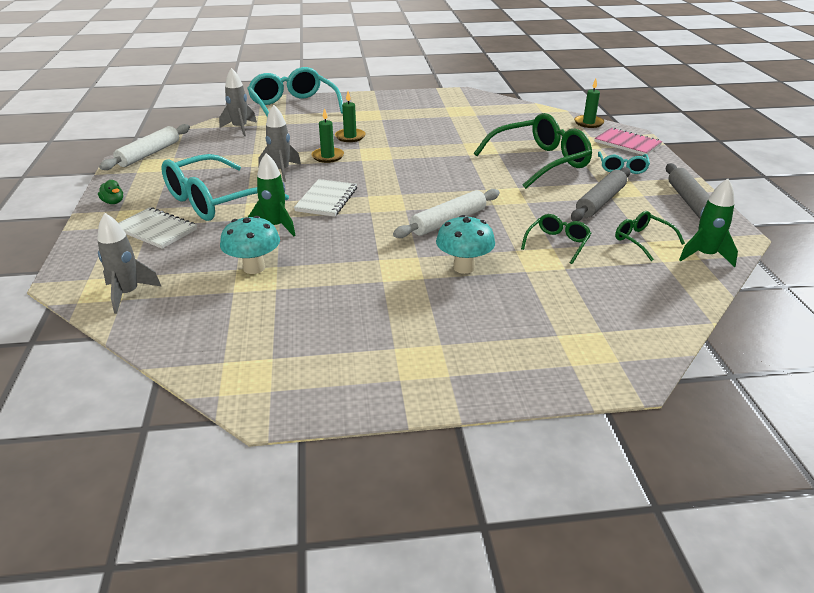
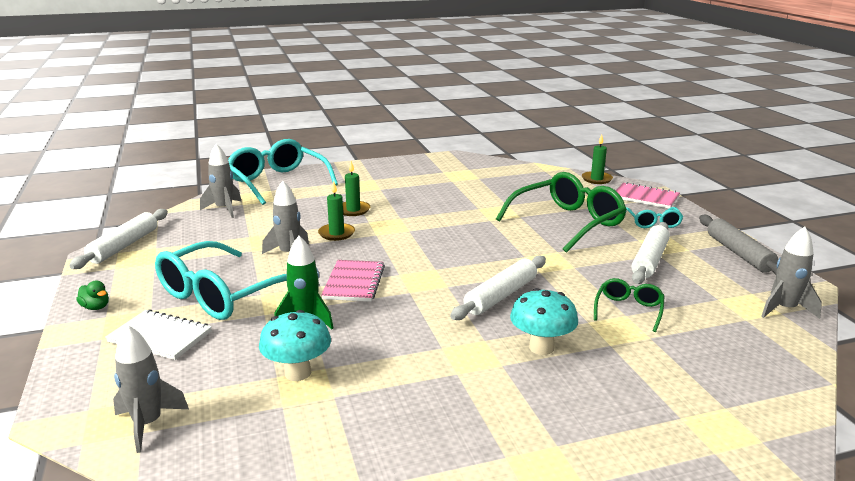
camera: 10 degrees left, 10 degrees down
(326, 200) = (354, 282): white notebook -> pink notebook
(600, 201) = (649, 260): grey rolling pin -> white rolling pin
(642, 240) = (714, 299): green glasses -> none
(705, 255) = (784, 309): green rocket -> grey rocket

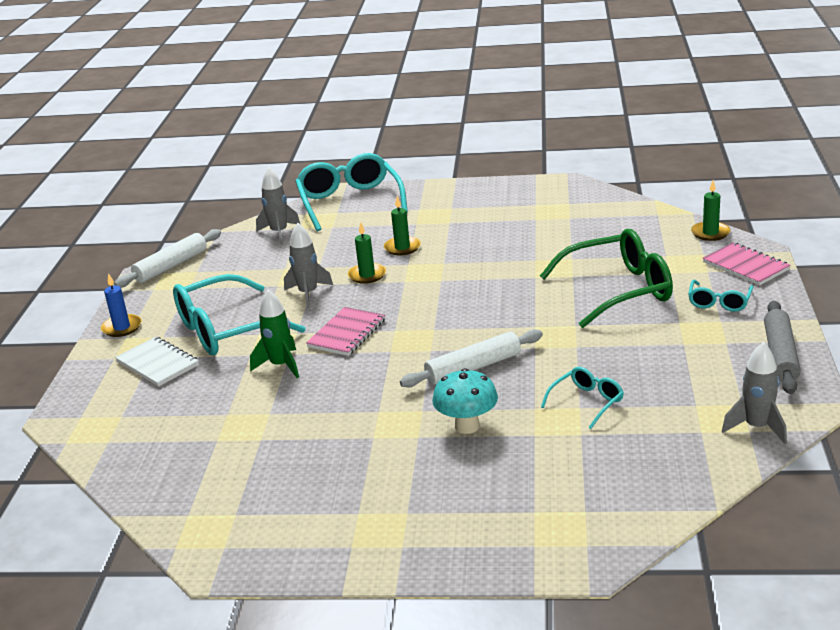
camera: 25 degrees right, 5 degrees up
(95, 307) = (122, 327): green duck -> blue candle
(148, 424) = (115, 436): grey rocket -> none
(298, 373) = (245, 414): turquoise mushroom -> none
(628, 310) = (586, 402): green glasses -> turquoise glasses
(649, 260) = (666, 349): white rolling pin -> none

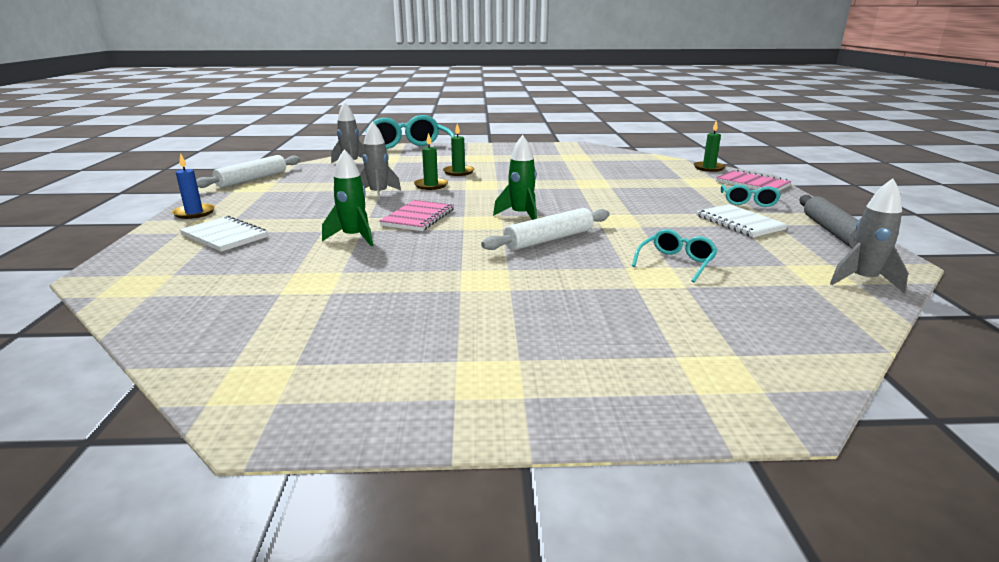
camera: 10 degrees left, 5 degrees down
(227, 330) = (300, 215): turquoise glasses -> none
(455, 329) = (521, 215): none -> green rocket
(467, 426) = (561, 281): turquoise mushroom -> none
(617, 290) = (655, 195): green glasses -> none
(686, 340) = (739, 223): none -> white notebook

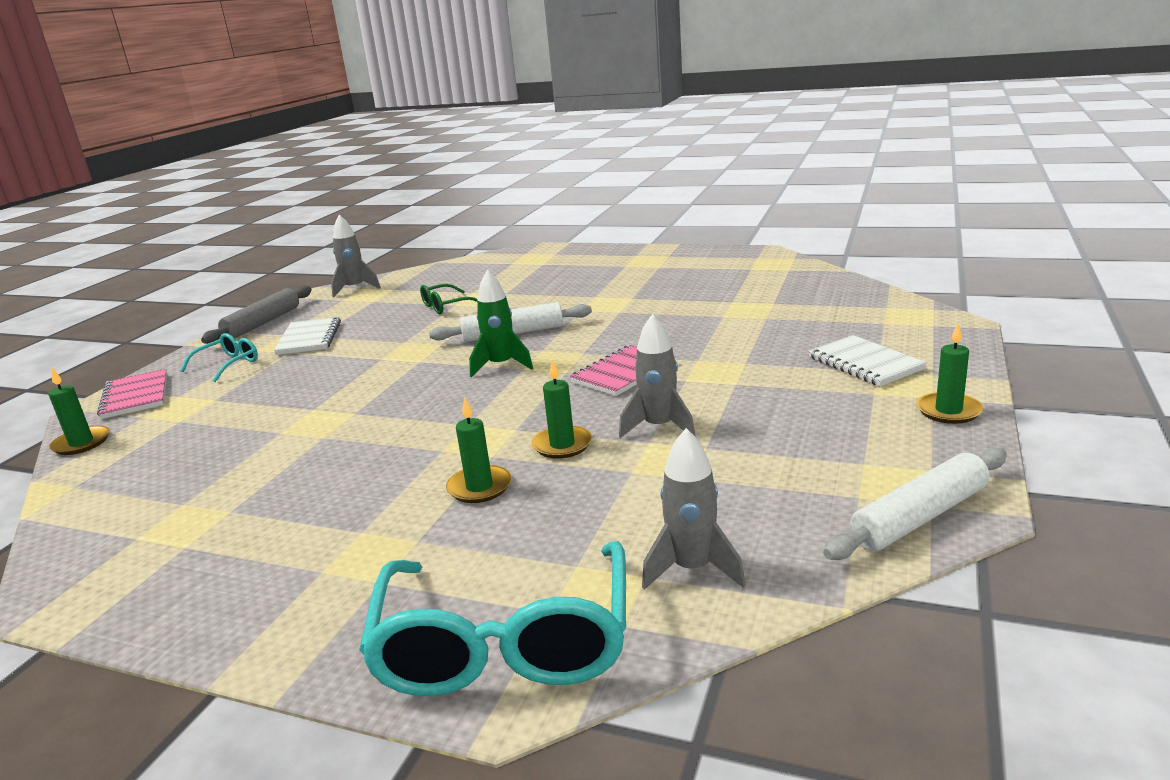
camera: 155 degrees left, 0 degrees up
(194, 213) = (948, 411): blue candle -> green candle
(354, 237) = (708, 349): green rocket -> none
(676, 263) = (446, 306): turquoise glasses -> green glasses

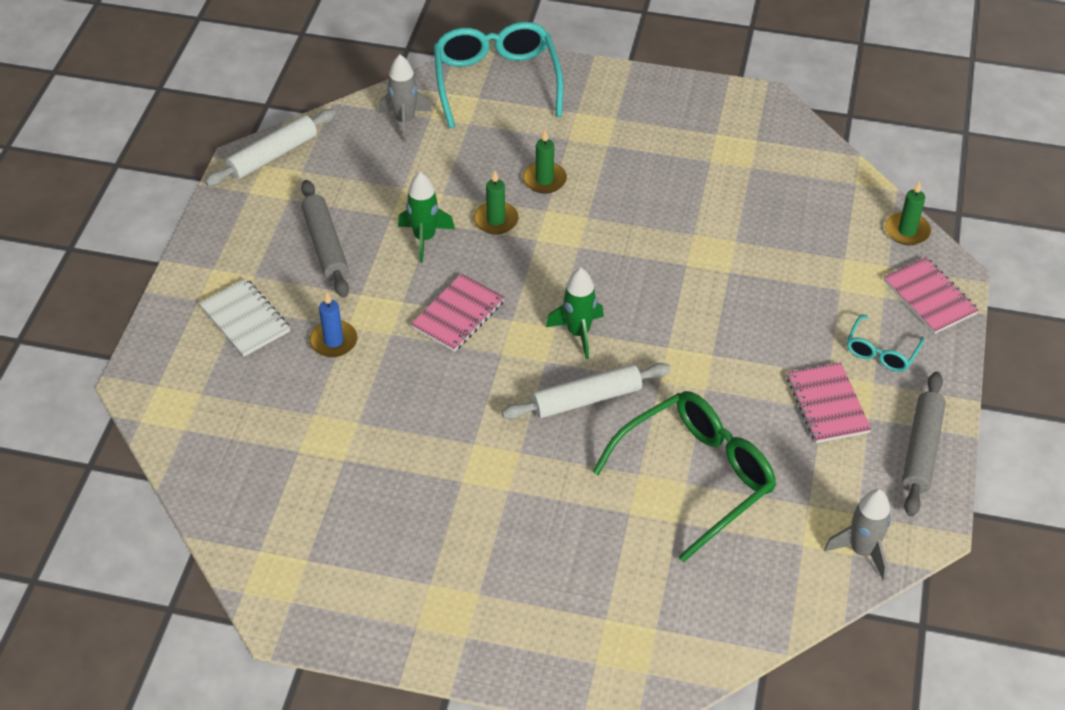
camera: 170 degrees right, 25 degrees up
(309, 338) = (827, 405): white notebook -> pink notebook
(446, 306) = (695, 477): green glasses -> green glasses, size x2.05
(659, 427) = (424, 238): grey rocket -> green rocket
(758, 353) = (333, 341): none -> blue candle
(791, 419) = (325, 245): none -> grey rolling pin
(948, 411) = (209, 251): green candle -> none

